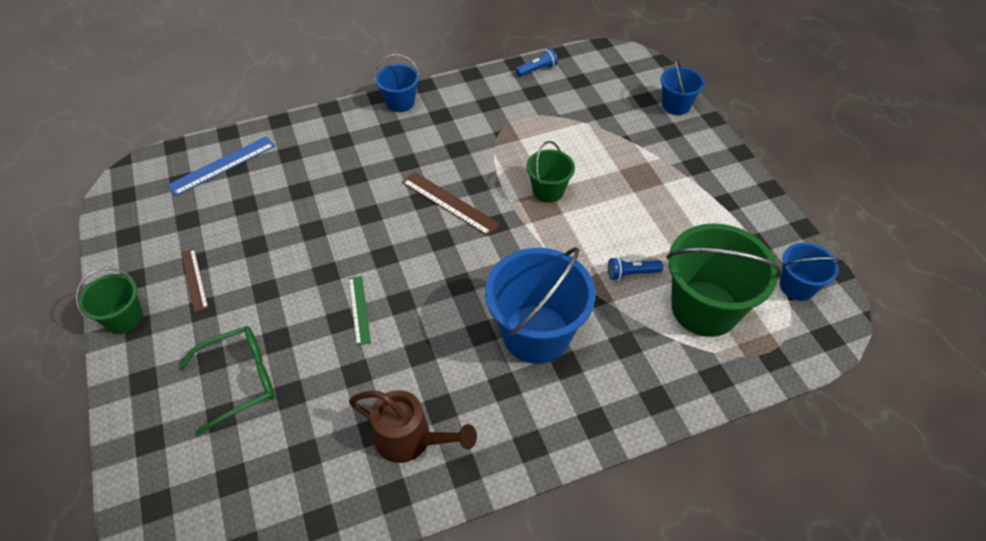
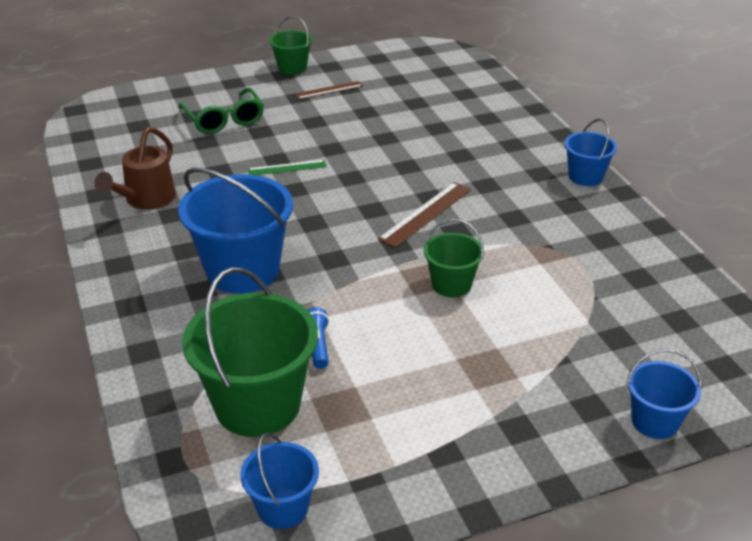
camera: 90 degrees right, 15 degrees down
(222, 165) = (465, 87): blue ruler -> none
(537, 69) = (690, 281): blue flashlight -> none

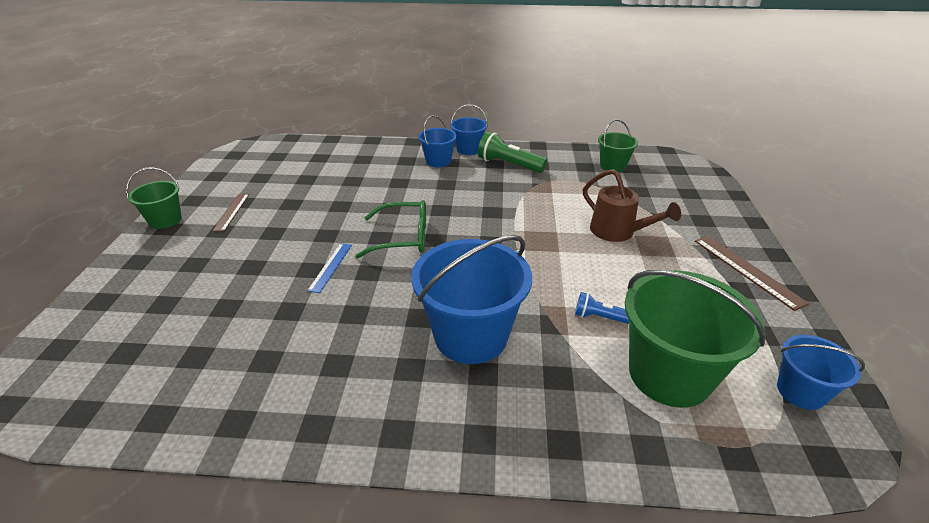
camera: 65 degrees left, 0 degrees up
(145, 200) = (290, 381): brown watering can -> brown watering can (618, 232)
(224, 120) = (202, 284): green glasses -> green glasses (404, 238)
(287, 168) = (330, 267): green ruler -> blue ruler
(426, 214) = (461, 218): brown ruler -> brown ruler (747, 270)
(451, 284) = (555, 232): green bucket -> green bucket (613, 166)
(577, 216) = (509, 165): none -> green flashlight
(654, 421) = (719, 204): blue bucket -> blue bucket (438, 161)

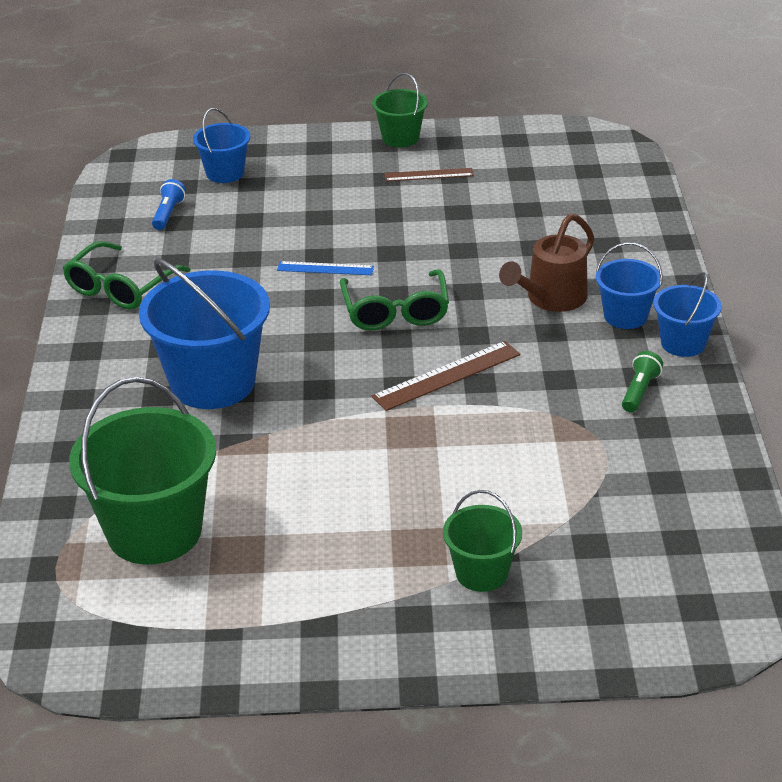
camera: 85 degrees right, 0 degrees up
(293, 405) = (120, 288): none -> green glasses
(509, 165) = (639, 391): green flashlight -> green flashlight, size x0.58
(601, 317) = (248, 482): blue flashlight -> blue flashlight (168, 214)
(613, 166) = (680, 517): green bucket -> green bucket (481, 573)
(618, 232) = (448, 509): brown watering can -> brown watering can (551, 299)
(747, 270) = (367, 642): brown ruler -> brown ruler (447, 375)
(800, 391) = (127, 639): blue bucket -> blue bucket (225, 173)

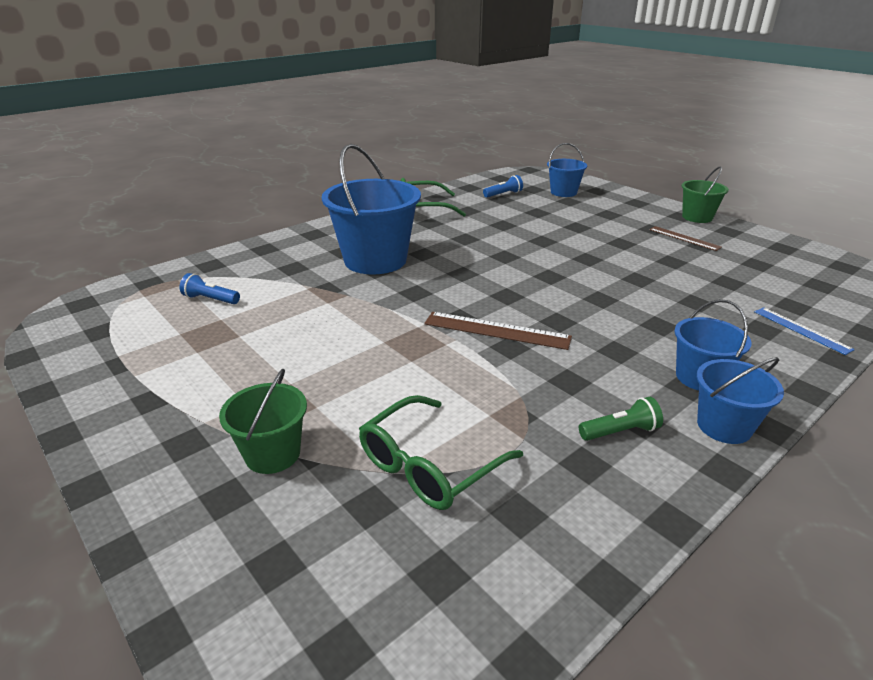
camera: 50 degrees right, 5 degrees down
(154, 531) = (210, 299): green bucket -> blue flashlight
(325, 268) = (534, 247): blue ruler -> blue ruler (801, 330)
(395, 312) = (532, 284): green glasses -> green glasses (428, 466)
(551, 299) = (653, 334): brown watering can -> none

